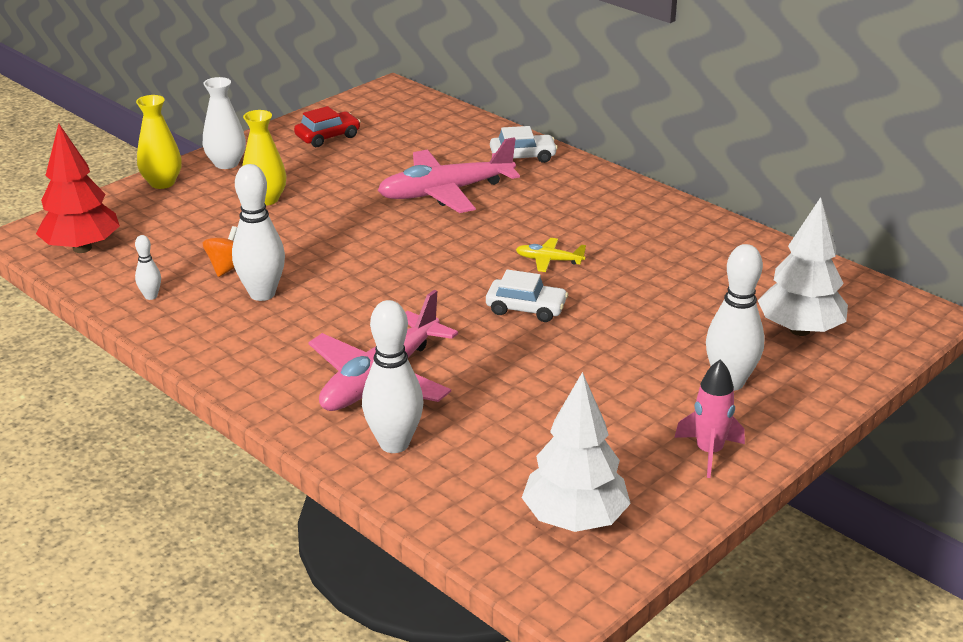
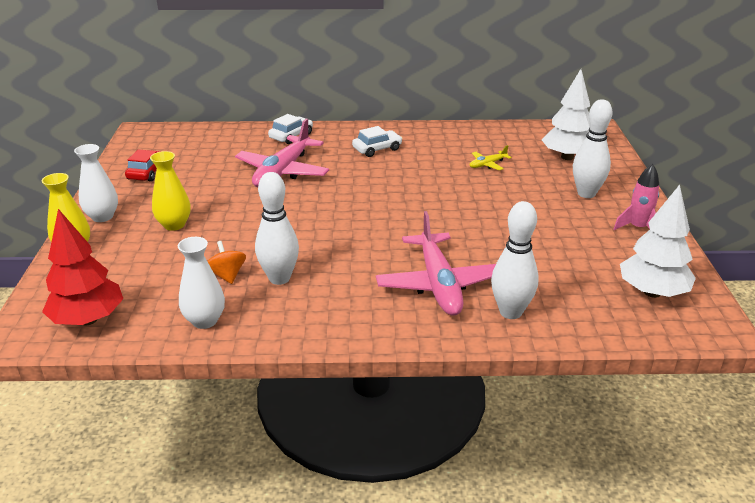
camera: 45 degrees left, 0 degrees up
(151, 296) = (205, 321): white bowling pin -> white vase
(526, 308) = (439, 208): white car -> white car (377, 149)
(549, 260) = (404, 180): yellow plane -> yellow plane (487, 164)

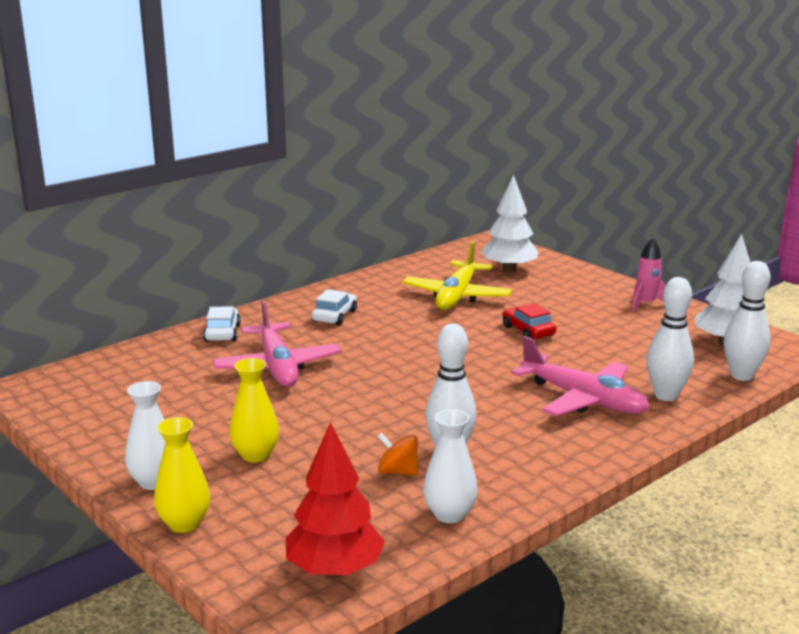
camera: 40 degrees left, 10 degrees down
(148, 172) = (121, 422): red car -> red car (528, 331)
(487, 164) = (457, 296): yellow plane -> yellow plane, size x2.24
(586, 194) = (570, 292): white bowling pin -> white bowling pin (741, 376)

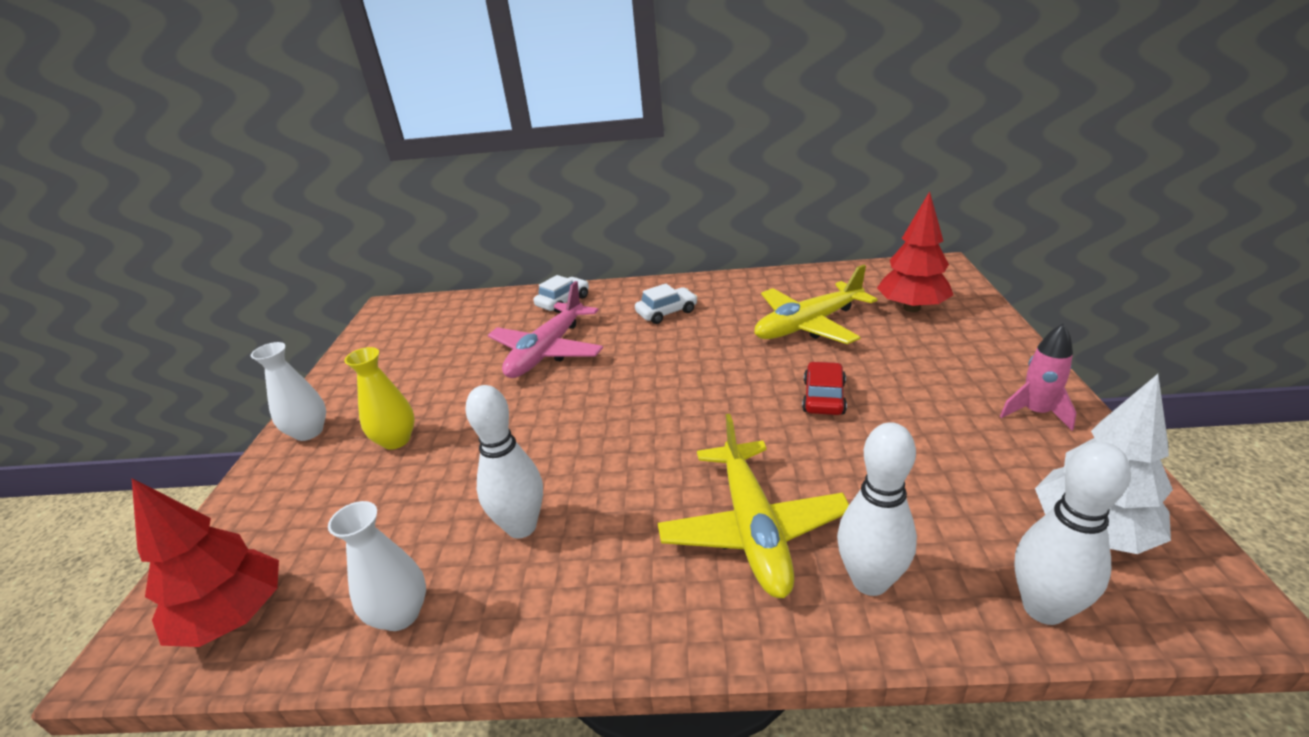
camera: 45 degrees right, 10 degrees up
(184, 523) = (256, 487): yellow vase -> none
(398, 472) = (449, 524): orange spinning top -> none
(509, 270) = (911, 308): white tree -> red tree
(583, 399) = (753, 529): pink plane -> yellow plane

